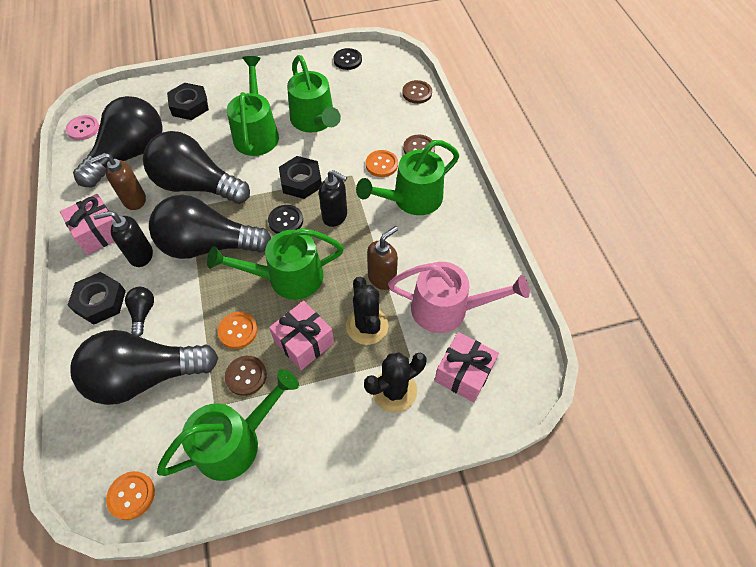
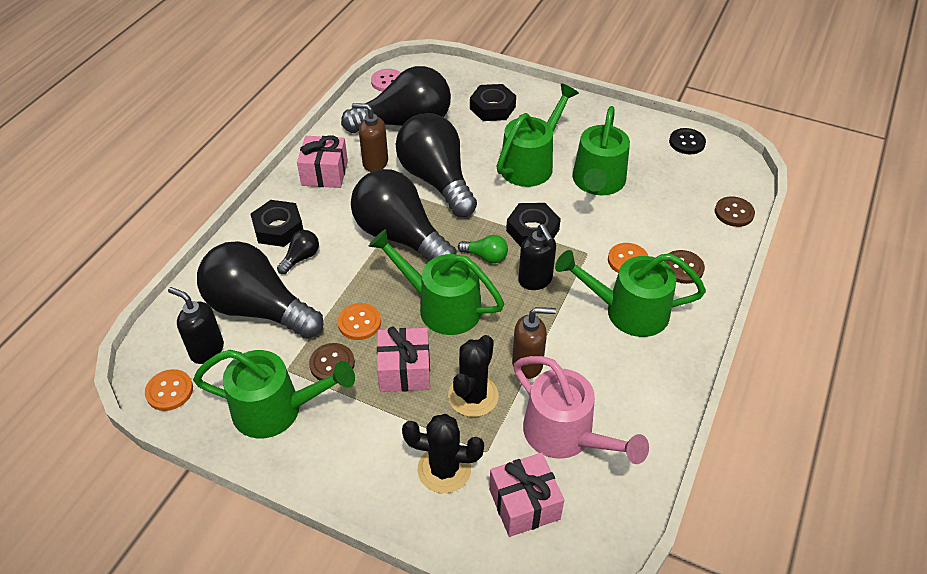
camera: 40 degrees right, 10 degrees down
(140, 255) = (339, 211): black soap dispenser -> black soap dispenser (206, 350)
(285, 221) = (486, 256): black button -> green light bulb

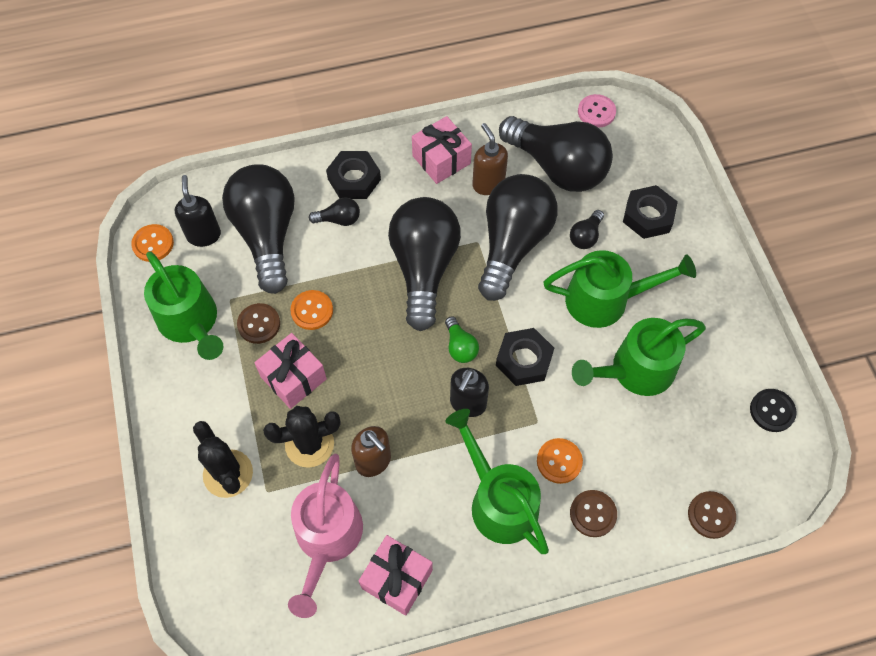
camera: 50 degrees right, 15 degrees up
(441, 306) = (377, 354): green watering can -> none
(473, 143) = (585, 236): none -> black light bulb
(524, 504) = (241, 552): pink gift -> pink gift (397, 579)

